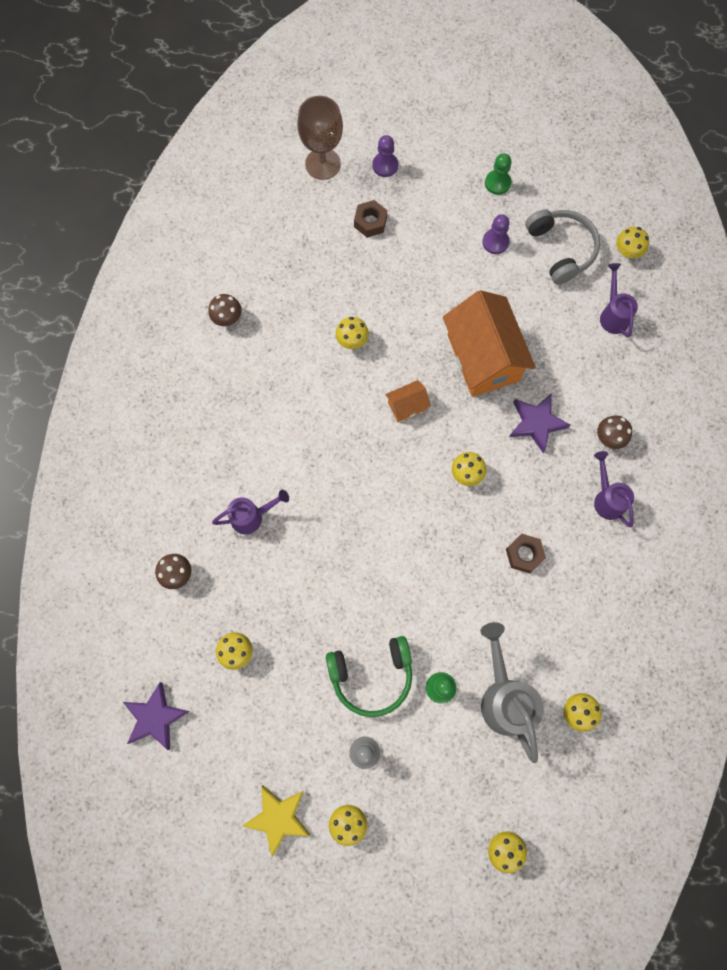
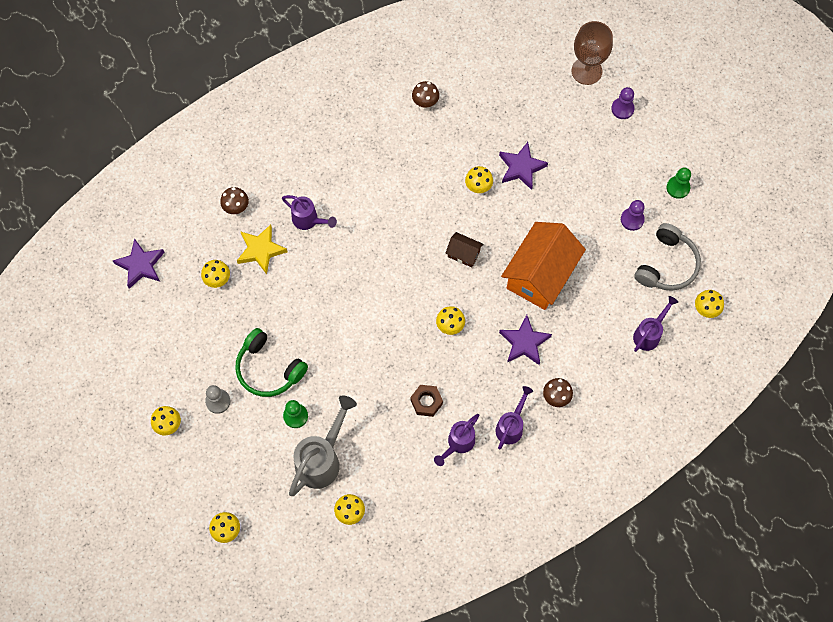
camera: 50 degrees right, 5 degrees down
(278, 817) = (138, 382): yellow star -> yellow star (261, 250)
(366, 290) = (521, 167): none -> purple star
(370, 222) = (572, 132): brown nut -> none
(407, 406) = (463, 254): orange house -> brown house
(587, 559) = (458, 444): none -> purple watering can

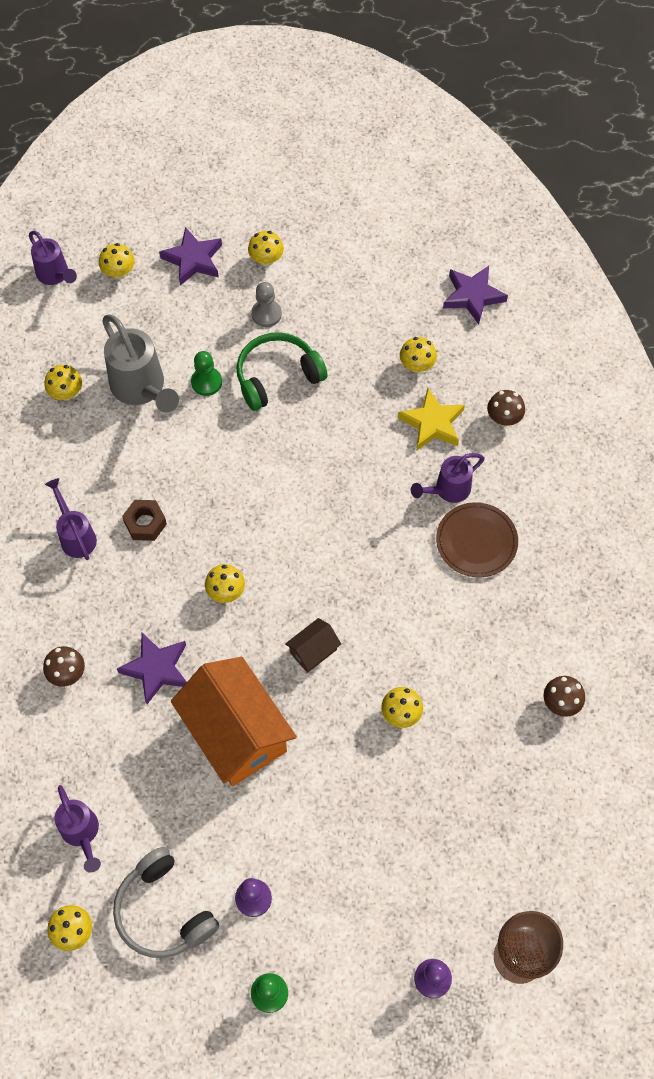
camera: 115 degrees right, 5 degrees down
(338, 188) = (476, 541): none -> brown plate
(511, 426) = (62, 604): purple watering can -> purple watering can (55, 276)
(521, 167) = (403, 784): purple star -> purple star (193, 260)

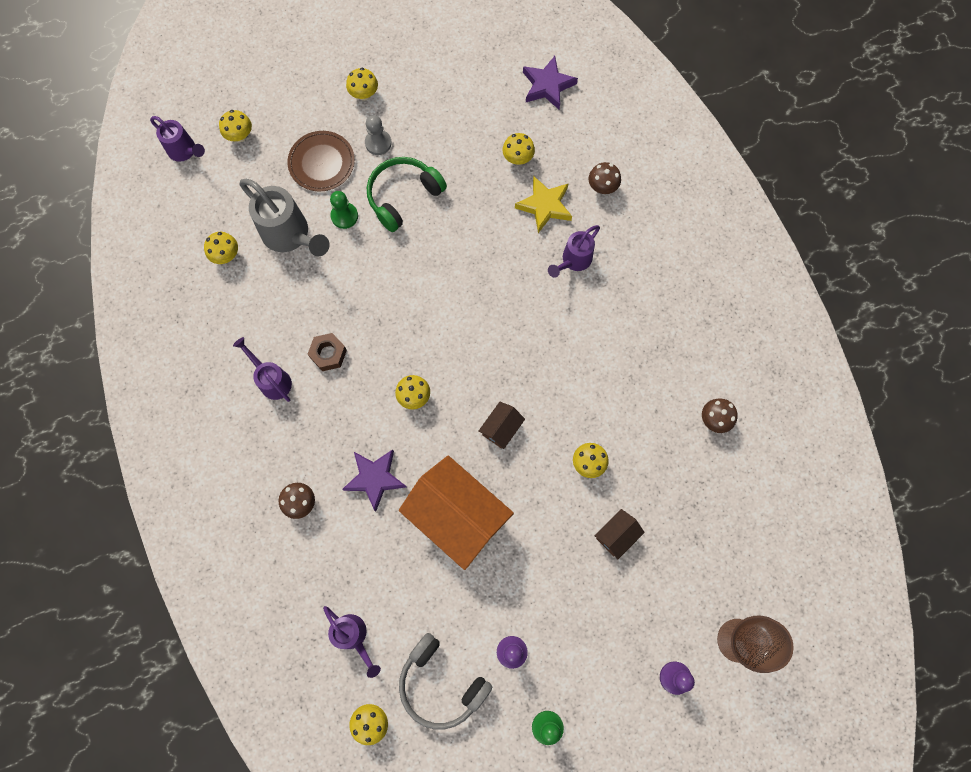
camera: 15 degrees left, 10 degrees up
(193, 260) = (301, 109): purple star -> none
(410, 802) = (616, 535): none -> brown house
(476, 541) = (609, 299): brown plate -> brown plate (321, 163)

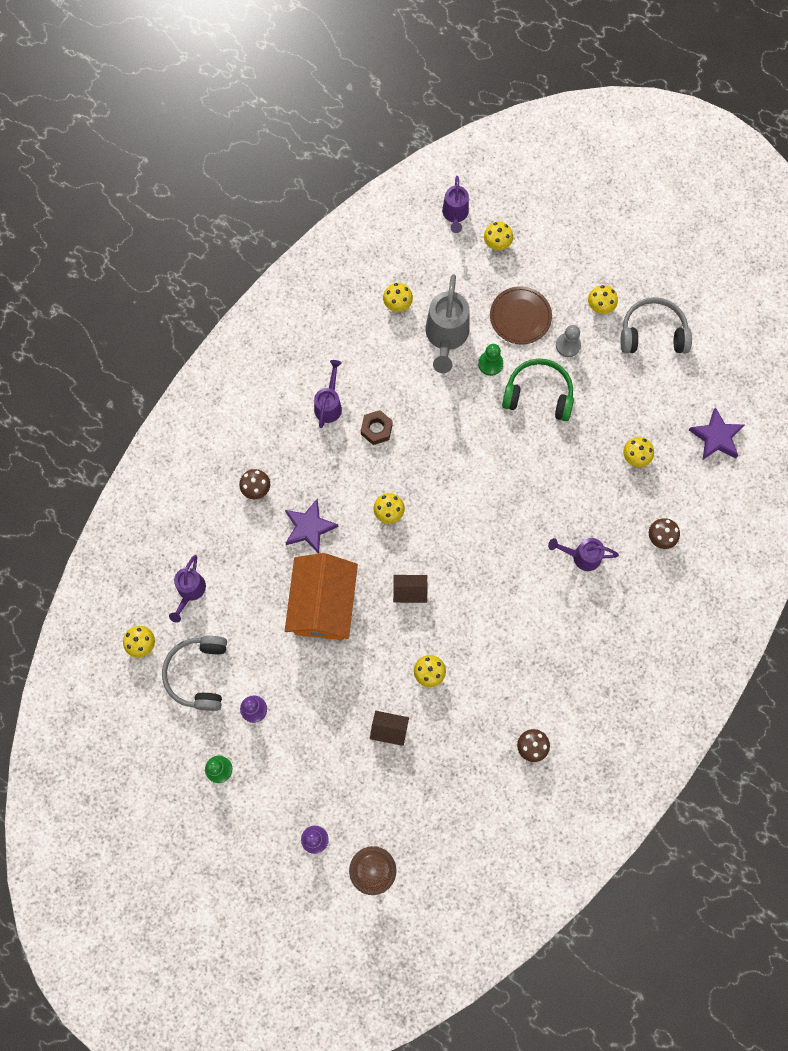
camera: 55 degrees right, 0 degrees up
(420, 71) = (652, 333): none -> grey headphones
(545, 206) = (611, 504): yellow star -> none

